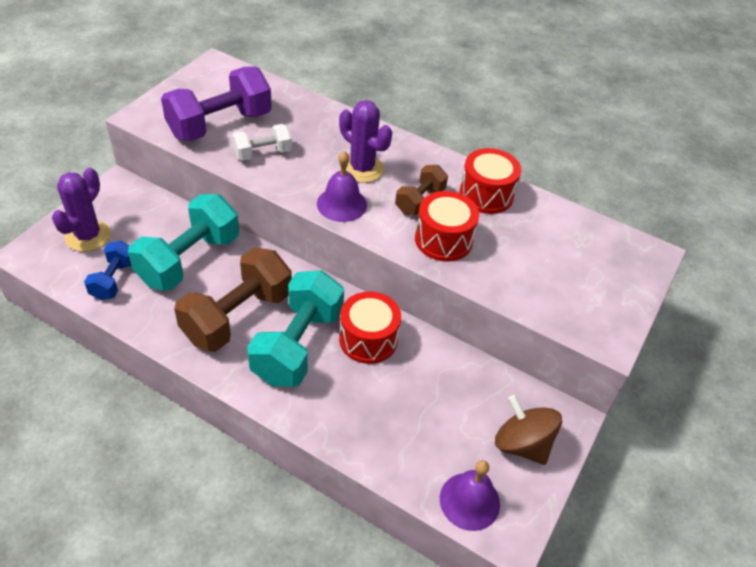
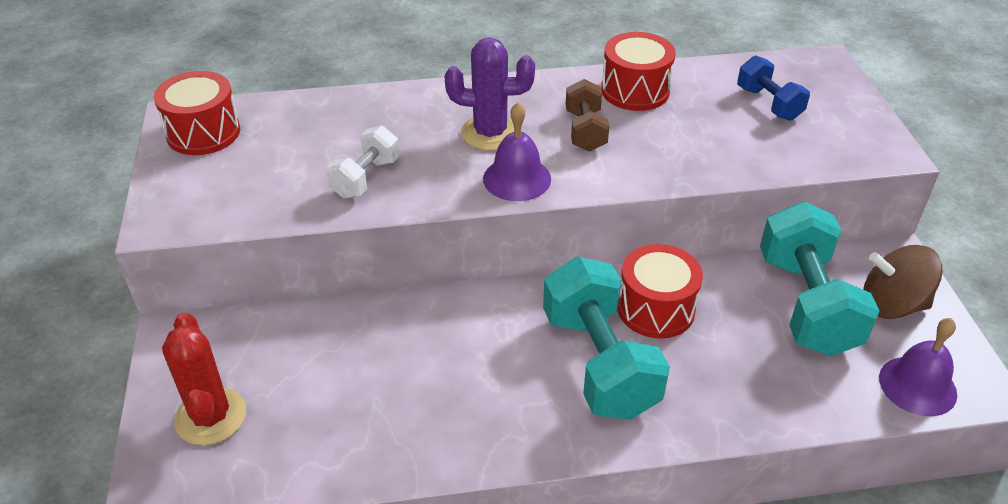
camera: 35 degrees left, 5 degrees down
(88, 236) = (211, 416): purple cactus -> red cactus
(114, 280) = (310, 442): blue dumbbell -> blue dumbbell (768, 104)
(189, 260) = (373, 359): turquoise dumbbell -> turquoise dumbbell (806, 304)
(220, 125) = (274, 176): purple dumbbell -> none
(237, 316) = (502, 379): brown dumbbell -> none
(443, 240) = (654, 153): red drum -> red drum (203, 133)

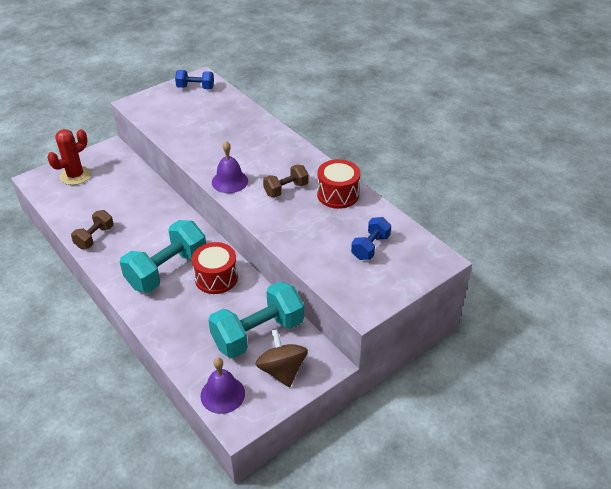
camera: 60 degrees right, 0 degrees up
(203, 133) = (195, 88): red drum -> blue dumbbell
(365, 178) = (197, 140): white dumbbell -> none
(435, 439) = (95, 237): none -> brown dumbbell
(490, 133) = (259, 161): purple cactus -> none

